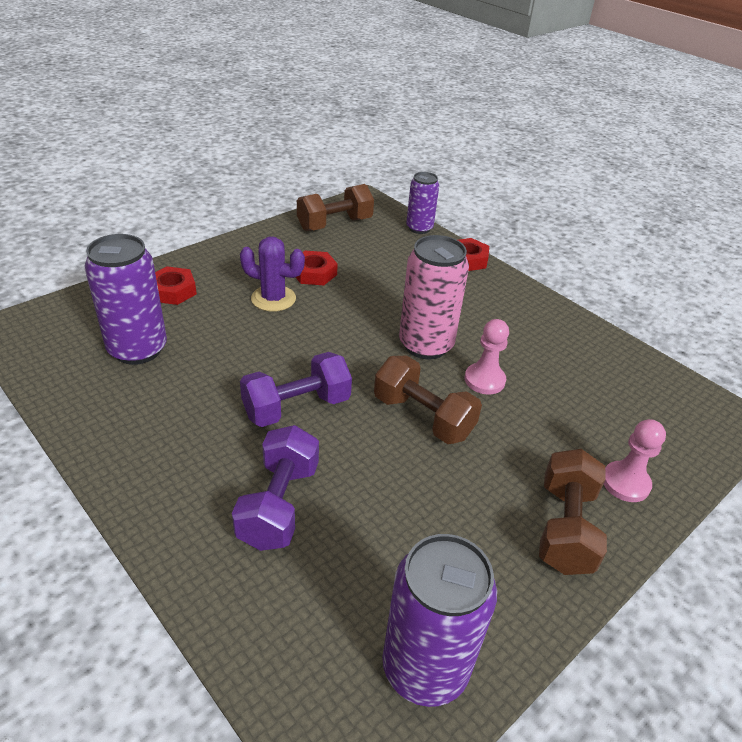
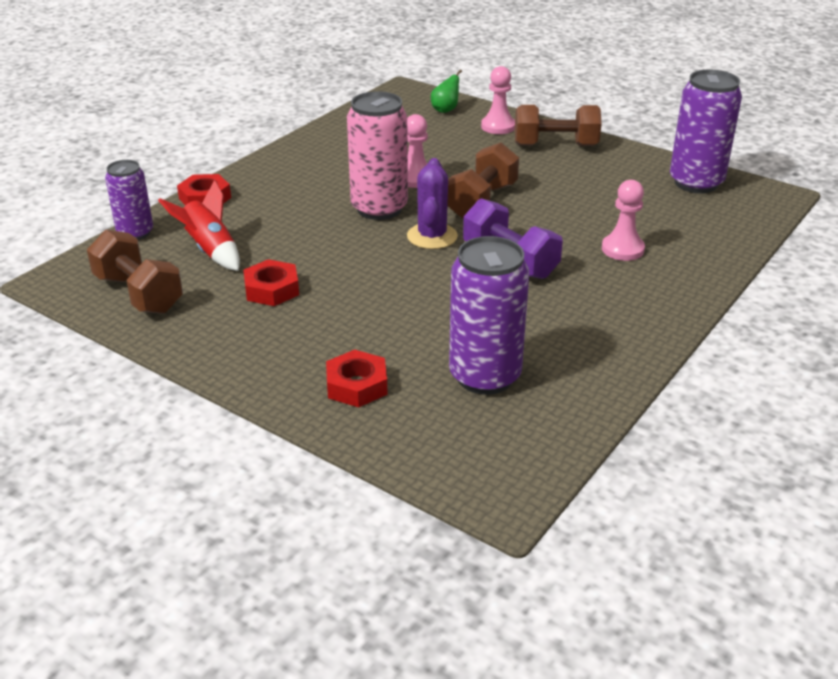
camera: 100 degrees left, 5 degrees down
(273, 299) = (340, 307): purple cactus -> purple cactus (432, 236)
(279, 505) = (622, 249): purple dumbbell -> pink pawn
(382, 254) = (210, 250): none -> red rocket
(675, 444) = (445, 110): none -> green pear

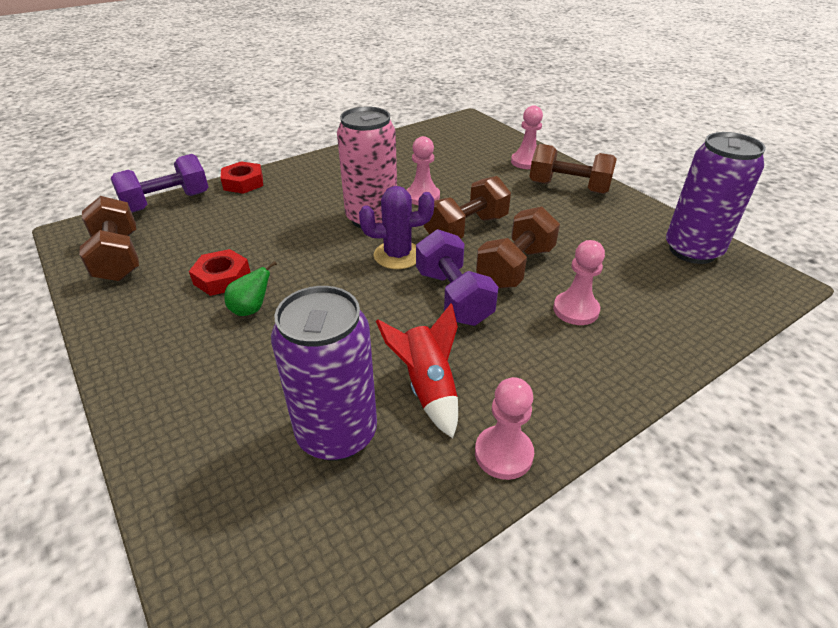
camera: 20 degrees right, 5 degrees up
(135, 233) = (167, 202): purple can -> purple dumbbell
(210, 250) = (207, 229): red rocket -> red rocket (427, 387)
(357, 385) = (207, 407): red nut -> none
(432, 236) = (398, 255): purple cactus -> purple cactus turned 60 degrees clockwise
(445, 110) = (490, 140): green pear -> green pear (251, 309)
(549, 226) = (515, 267): none -> brown dumbbell
(625, 358) = (503, 454): none -> pink pawn

